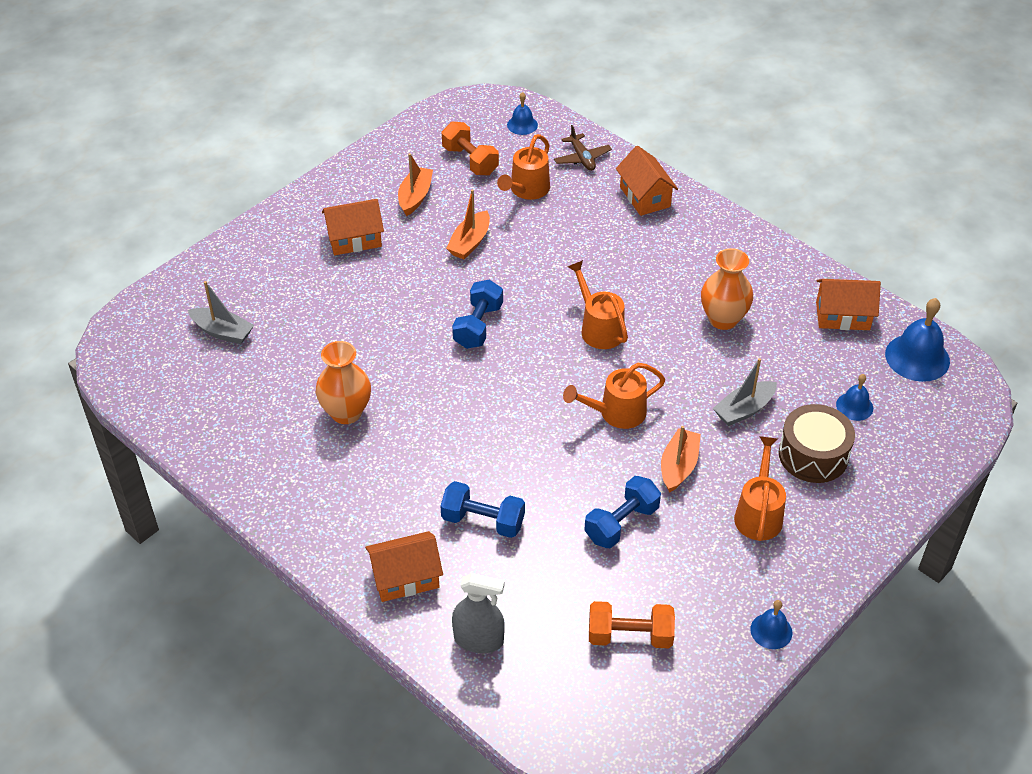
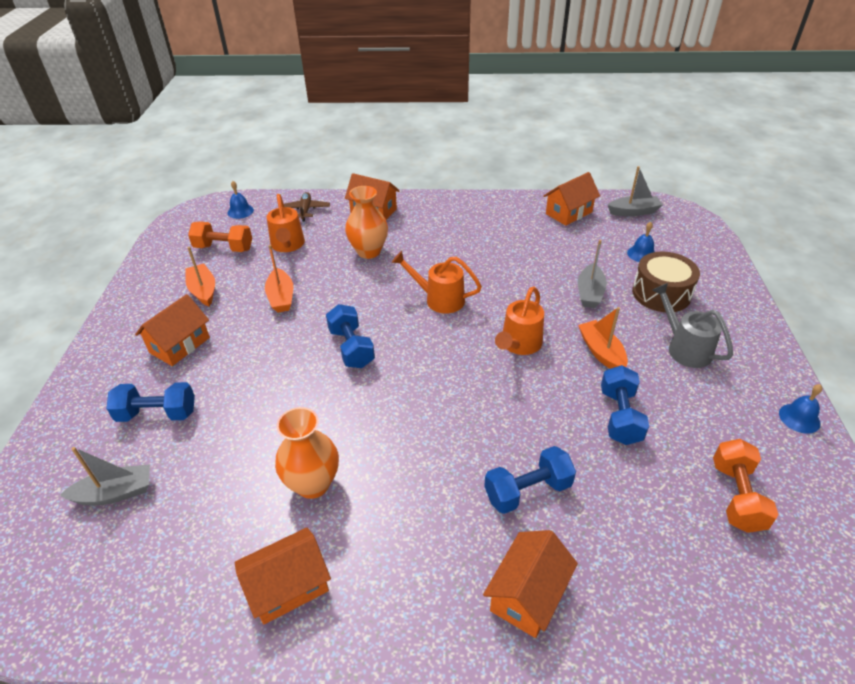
camera: 40 degrees left, 5 degrees down
(271, 465) = (288, 586): none -> orange house
(292, 289) = (157, 414): none -> blue dumbbell
(478, 640) = (650, 599): grey spray bottle -> none
(582, 158) = (305, 210): brown plane -> brown plane turned 120 degrees counterclockwise
(630, 636) = (736, 496): orange dumbbell -> orange dumbbell turned 45 degrees counterclockwise
(723, 319) = (508, 250): orange vase -> orange vase (369, 251)
(759, 513) = (684, 348): orange watering can -> grey watering can
(917, 357) = (633, 212): blue bell -> grey boat

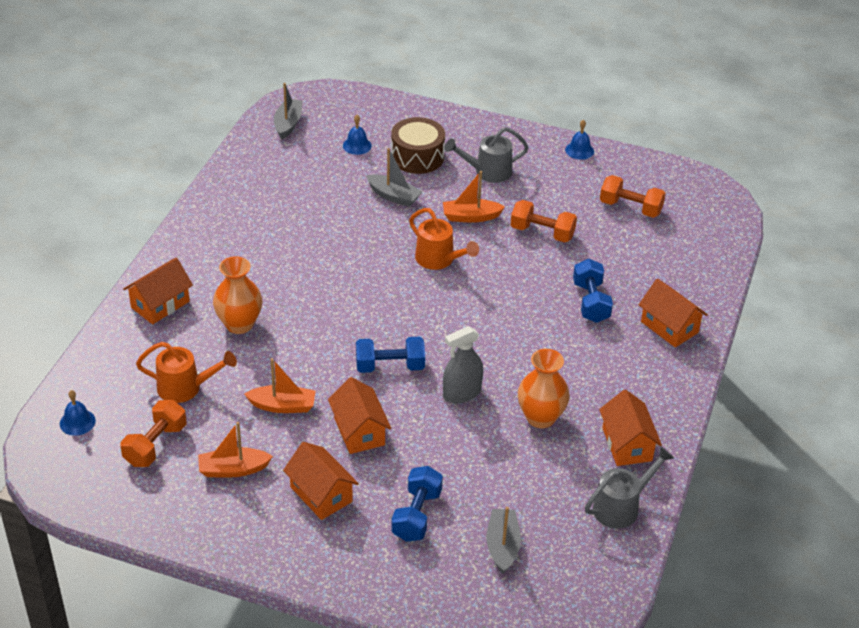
camera: 75 degrees left, 0 degrees up
(179, 603) = (622, 506): none -> grey watering can
(305, 210) = (117, 362): brown plane -> none
(331, 408) = (462, 393): none -> grey spray bottle
(439, 299) = (350, 292): orange watering can -> none
(569, 213) = (262, 165): orange house -> orange house (359, 431)
(619, 416) = (542, 233): blue dumbbell -> orange dumbbell

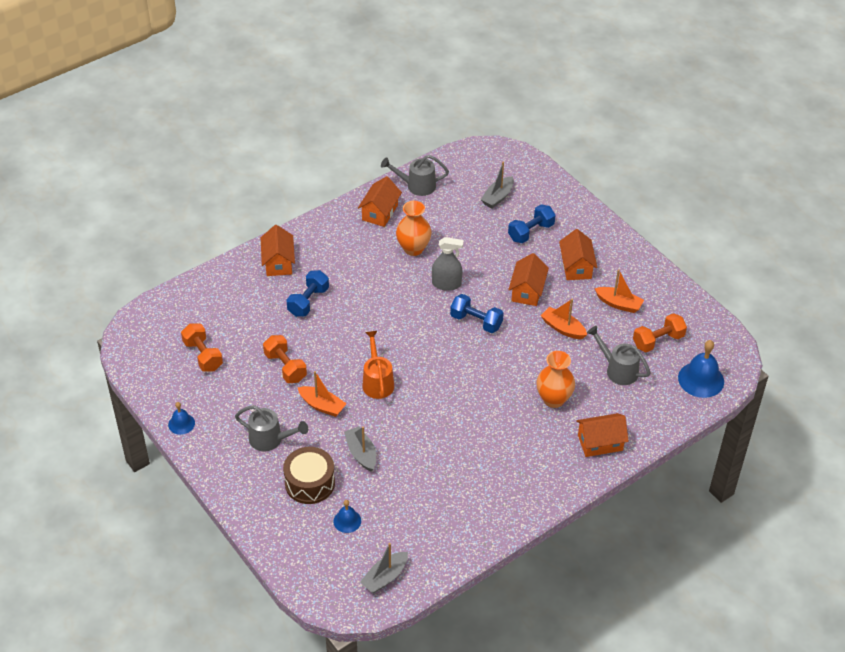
camera: 145 degrees left, 5 degrees up
(77, 422) = (701, 379): blue bell -> blue bell, size x1.78
(186, 388) = (617, 369): orange watering can -> grey watering can

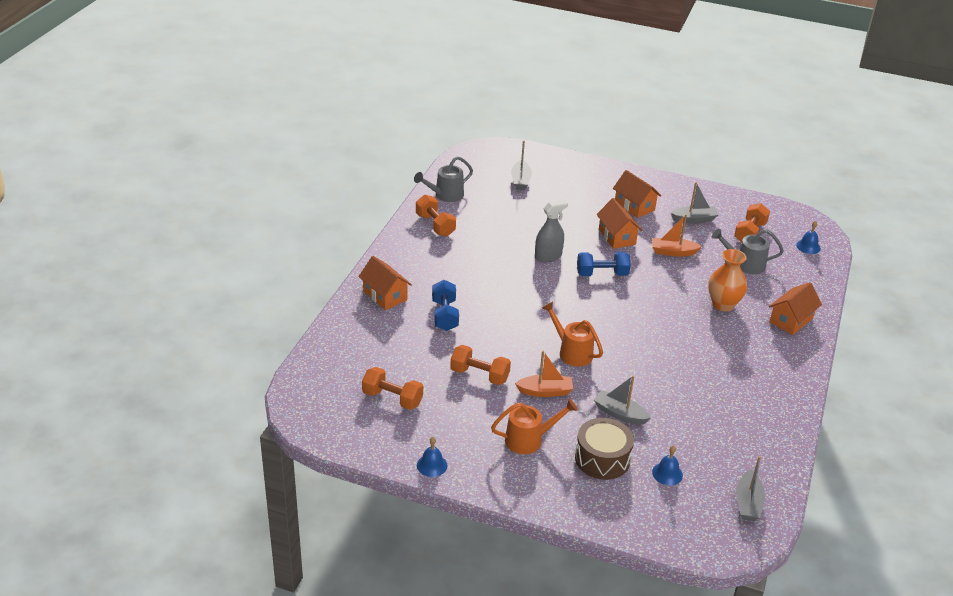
camera: 35 degrees left, 10 degrees down
(271, 439) = (529, 439): grey watering can -> orange watering can
(380, 212) = (435, 225): orange house -> orange dumbbell
(413, 248) = (492, 241): orange vase -> none
(531, 232) = (573, 195): blue dumbbell -> none
(618, 304) = (694, 219): orange boat -> grey boat
(701, 379) = (808, 246): blue bell -> blue bell, size x0.56

